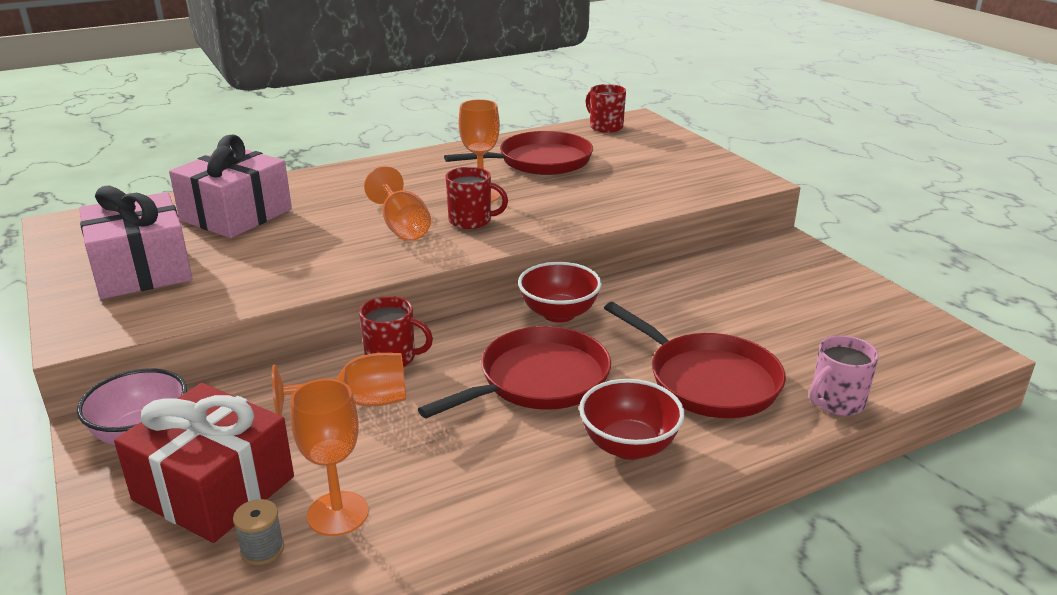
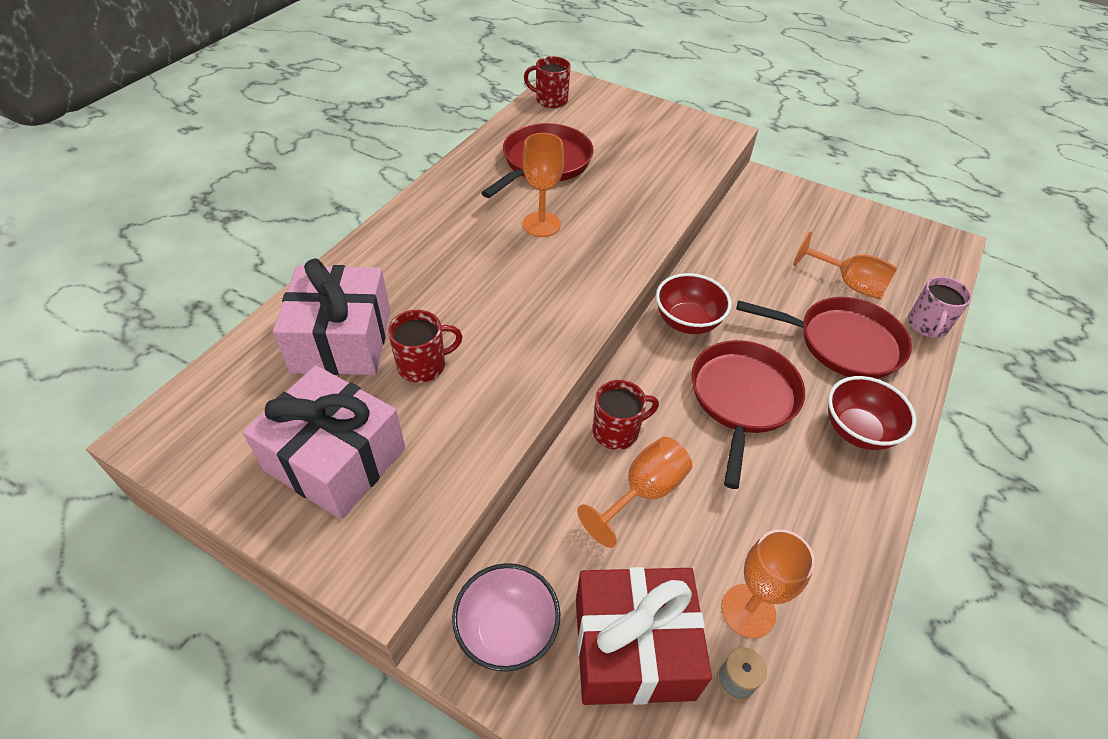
camera: 35 degrees left, 20 degrees up
(402, 226) = (519, 291): orange goblet -> orange goblet (848, 284)
(471, 221) = (568, 260): red mug -> red mug (423, 365)

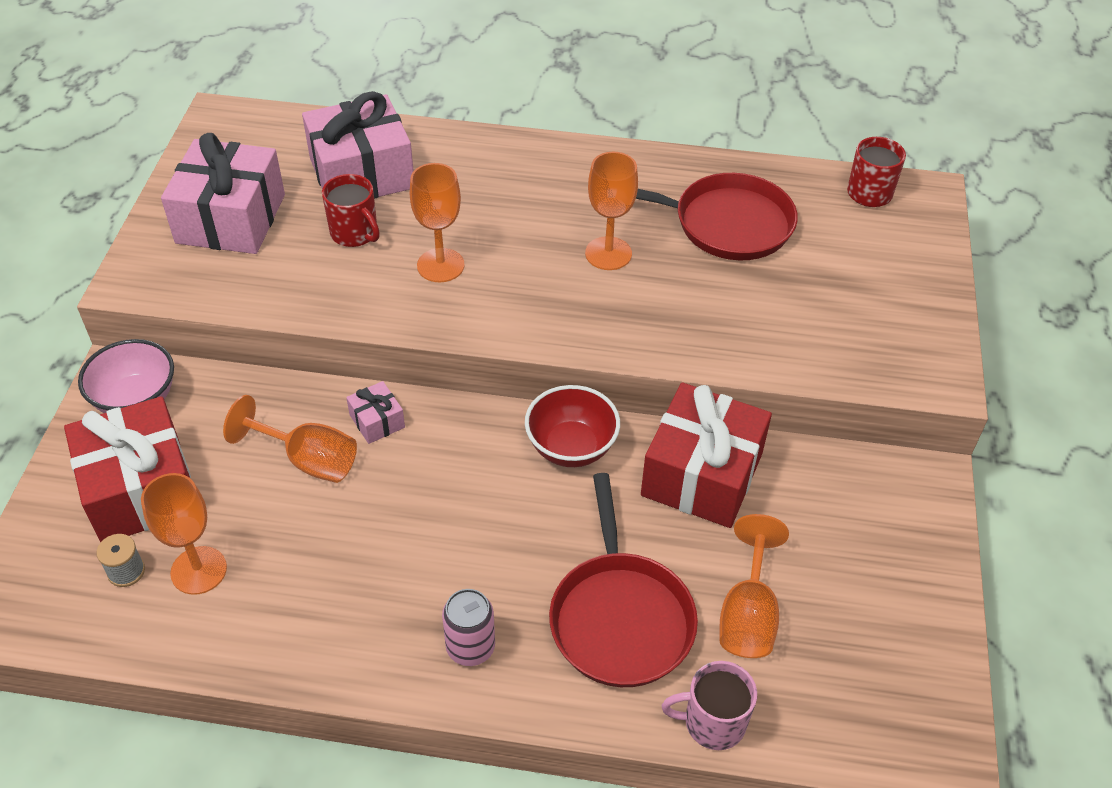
camera: 70 degrees right, 0 degrees up
(500, 319) = (440, 265): none -> orange goblet
(617, 431) = (377, 421): red mug -> pink gift
(732, 267) = (702, 474): none -> red gift
(742, 398) = (471, 522): red pan -> none
(857, 431) = (470, 647): red bowl -> pink can

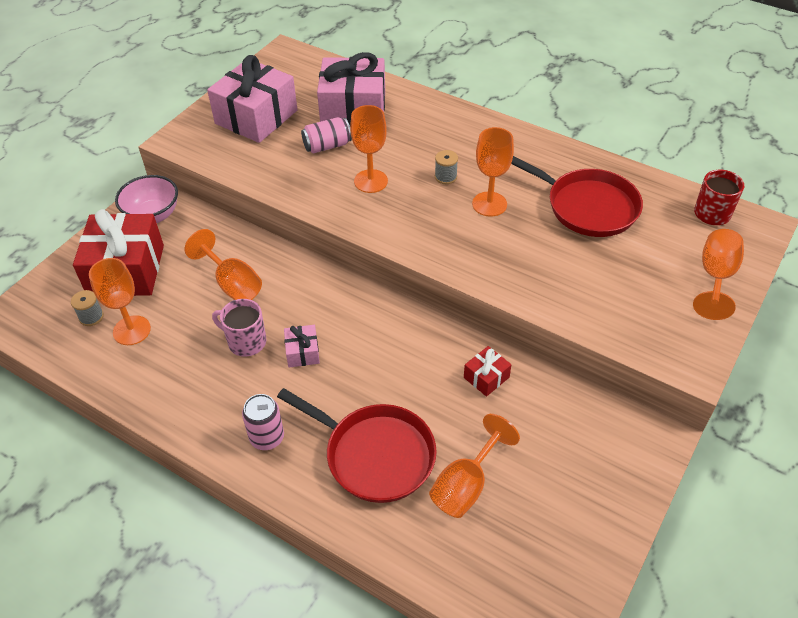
camera: 25 degrees right, 0 degrees up
(355, 233) = (327, 146): red mug -> pink can
(377, 421) = (288, 273): pink gift -> pink gift (302, 352)
(534, 233) = (445, 177): none -> grey spool
(571, 447) = (405, 330): red bowl -> none
(620, 618) = (375, 455): red pan -> red pan turned 75 degrees counterclockwise
(702, 474) = (486, 377): red gift -> red gift, size x0.44
(713, 722) = (400, 549): pink mug -> pink mug (246, 342)
(912, 269) = (715, 277): none -> orange goblet

